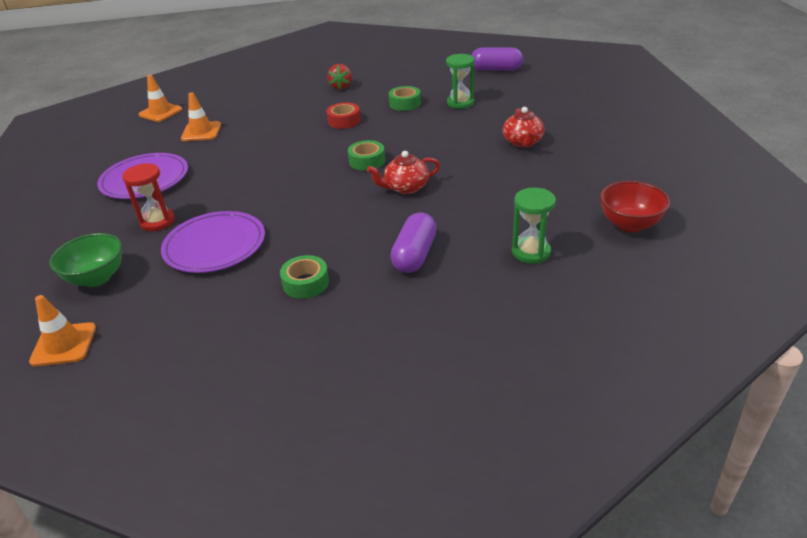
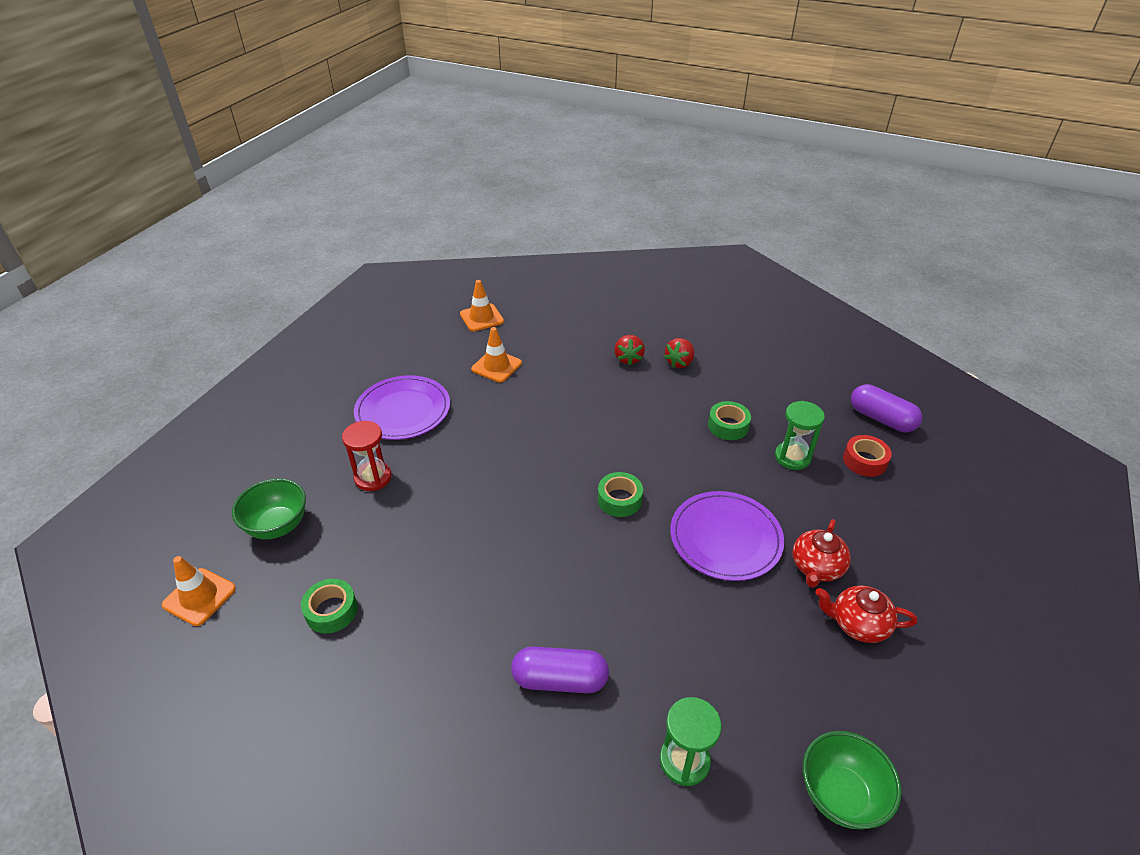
camera: 30 degrees right, 5 degrees up
(215, 245) = (395, 542): purple plate -> purple plate (725, 538)
(302, 96) = (628, 359): none -> red strawberry
(306, 283) = (431, 650): green tape -> green tape (331, 611)
(344, 121) = (642, 421): red tape -> red tape (864, 461)
(405, 188) = (628, 566): red teapot -> red teapot (858, 624)
(414, 255) = (560, 680): purple capsule -> purple capsule turned 45 degrees clockwise
(629, 224) = (840, 795): red bowl -> green bowl

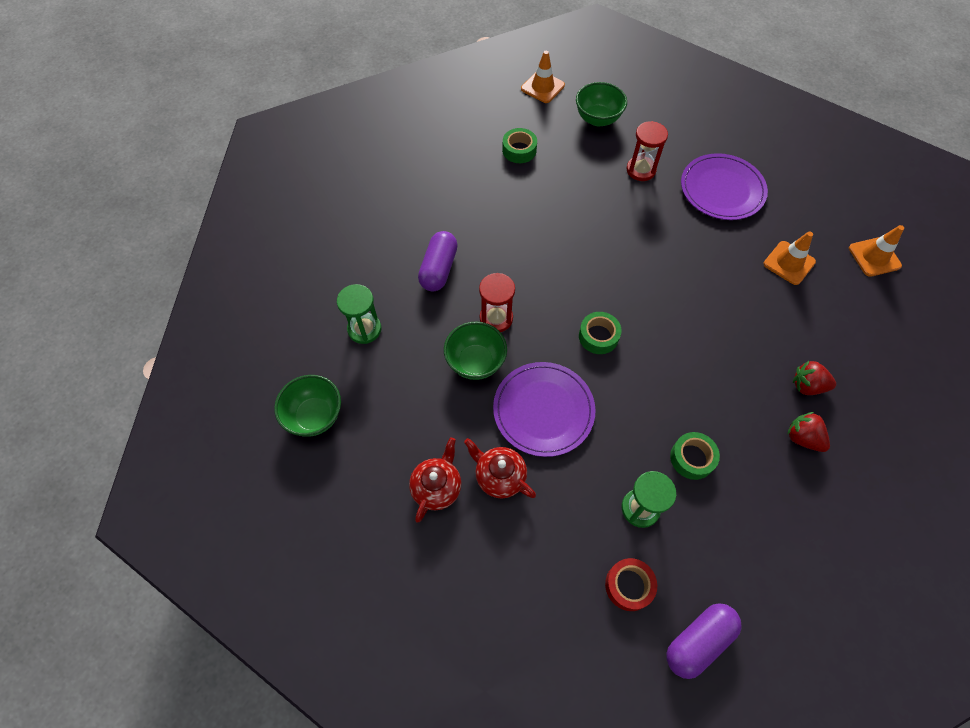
camera: 100 degrees right, 20 degrees up
(622, 598) = (496, 318): none -> red hourglass
(690, 611) = (475, 362): none -> green bowl

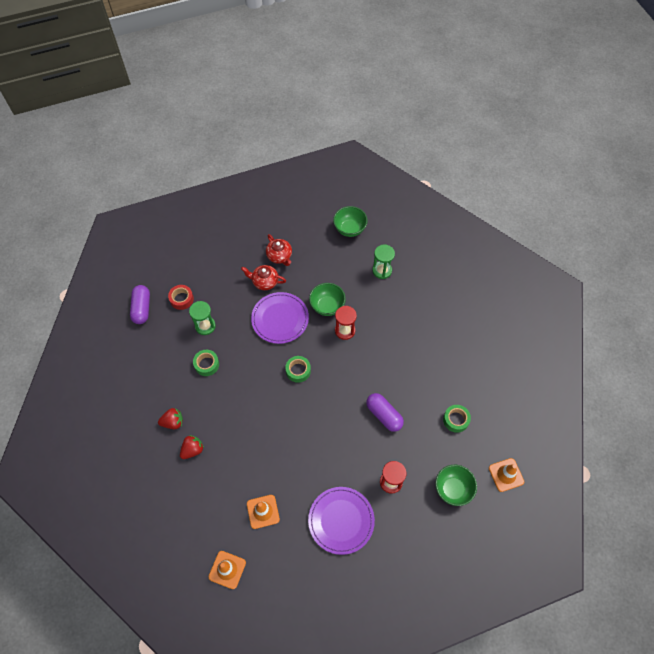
camera: 125 degrees right, 0 degrees up
(439, 269) = (395, 323): purple capsule -> purple capsule (384, 415)
(499, 476) = (264, 282): red teapot -> red teapot turned 150 degrees counterclockwise

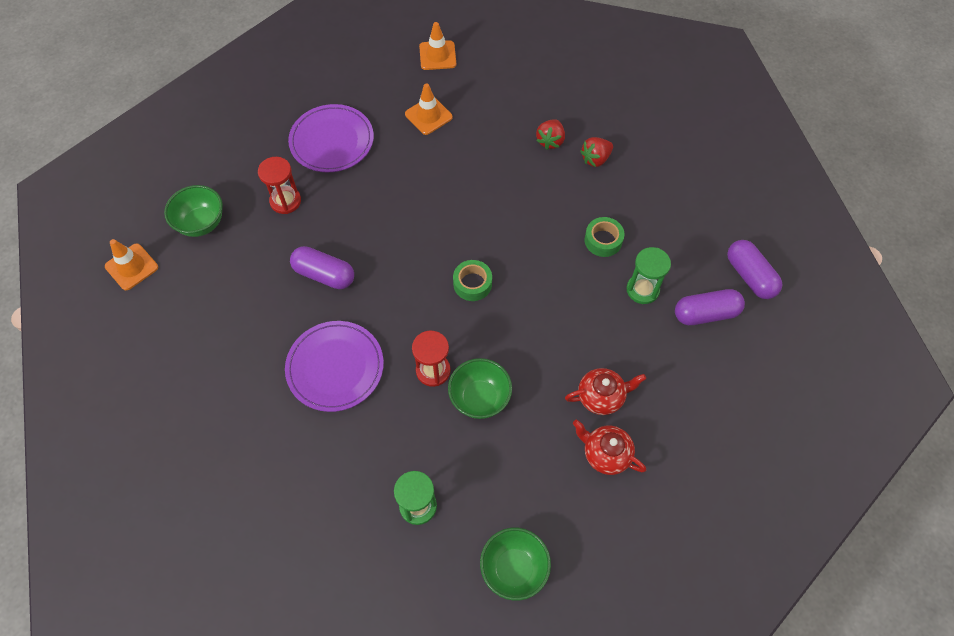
camera: 155 degrees right, 0 degrees up
(181, 299) = (705, 313): red tape -> purple capsule
(280, 319) = (541, 346): purple plate -> purple plate (335, 367)
(456, 420) = (218, 309): green tape -> none

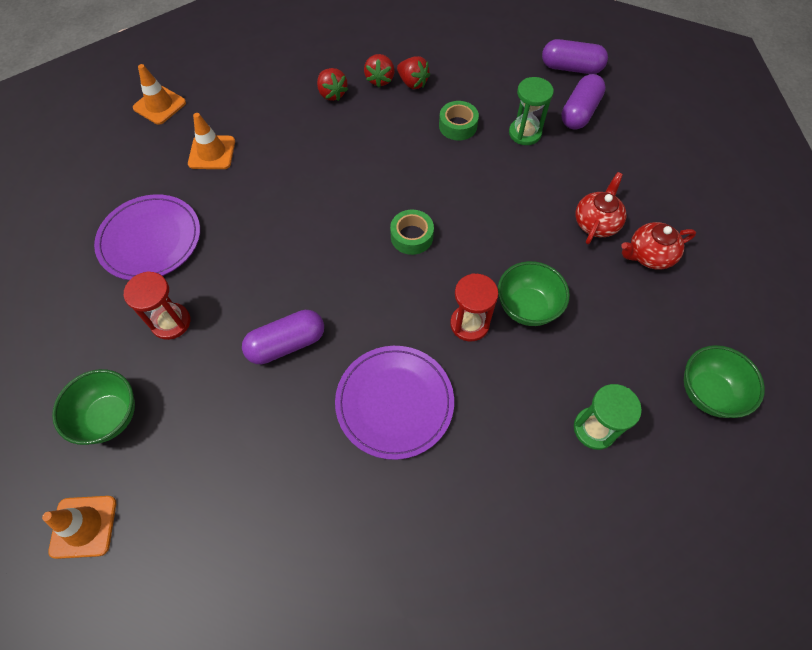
camera: 50 degrees left, 0 degrees up
(614, 181) = (412, 83): none -> red strawberry

